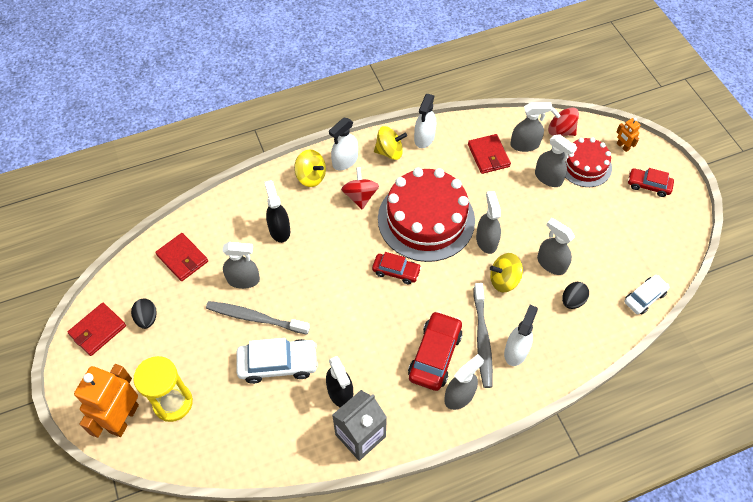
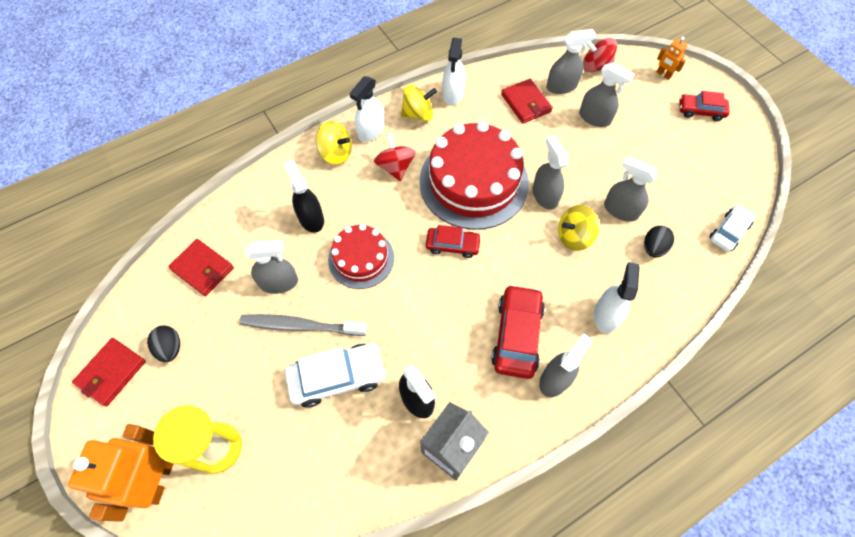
camera: 10 degrees left, 5 degrees up
(482, 339) = (565, 307): grey toothbrush -> none
(585, 165) = (629, 99): red cake -> red cake (361, 258)

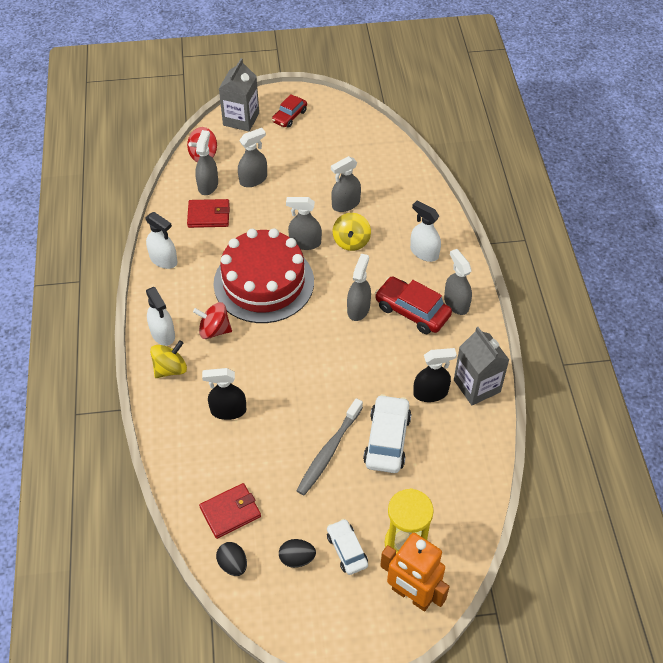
camera: 65 degrees left, 10 degrees down
(111, 372) = (296, 613): red wallet -> none
(279, 282) = (279, 455): grey spray bottle -> grey spray bottle (358, 309)
(361, 258) = (290, 387): red cake -> none
(418, 114) = (168, 293): yellow spinning top -> none
(452, 245) = (314, 320): red car -> none
(653, 248) = (387, 201): black egg -> black egg (233, 564)
(663, 74) = (241, 119): orange robot -> grey carton
(728, 232) = (398, 154): white car -> white car (347, 550)

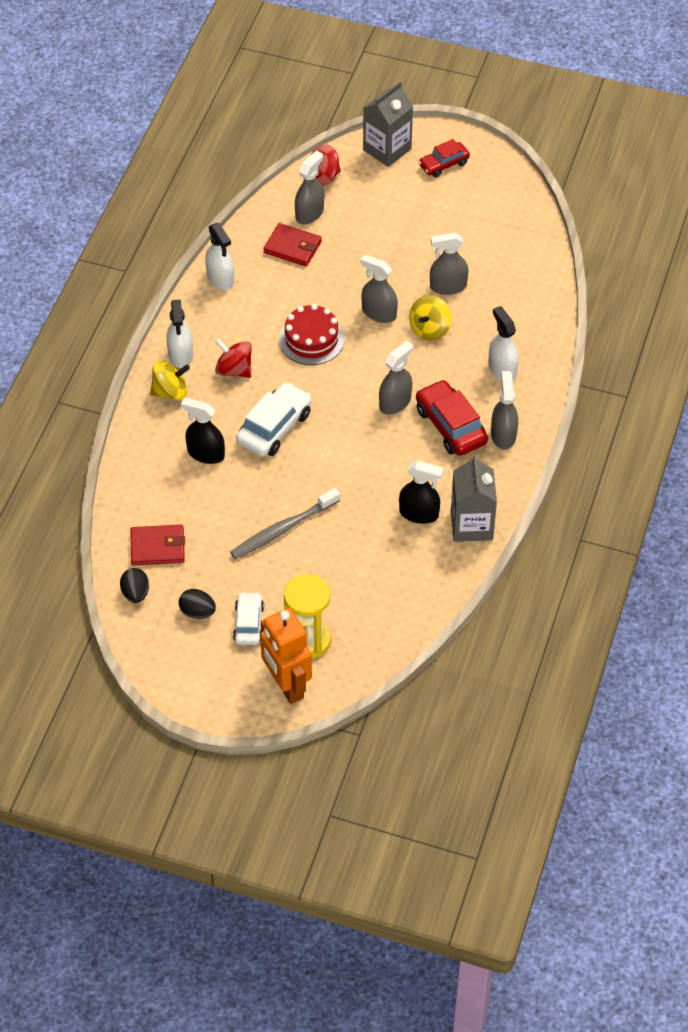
camera: 25 degrees right, 0 degrees up
(253, 179) = (362, 224): grey spray bottle -> none
(264, 282) = (311, 339): red cake -> red cake, size x0.56
(387, 440) = (347, 541): white car -> white car (274, 427)

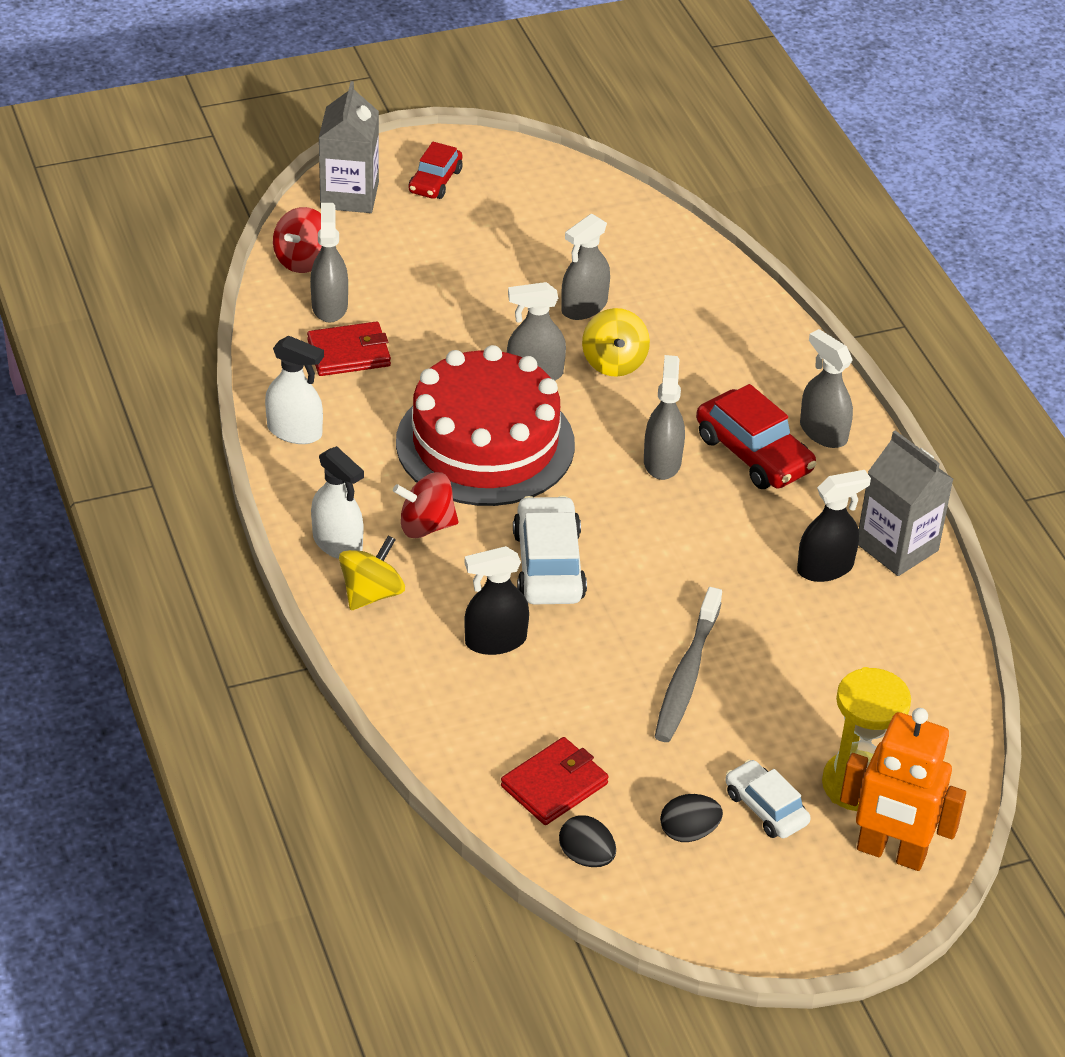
camera: 40 degrees left, 10 degrees down
(311, 339) = (485, 443): red cake -> red cake, size x1.77
(450, 426) = (754, 453): red car -> red car turned 150 degrees counterclockwise
(502, 369) = (744, 364): white spray bottle -> none

